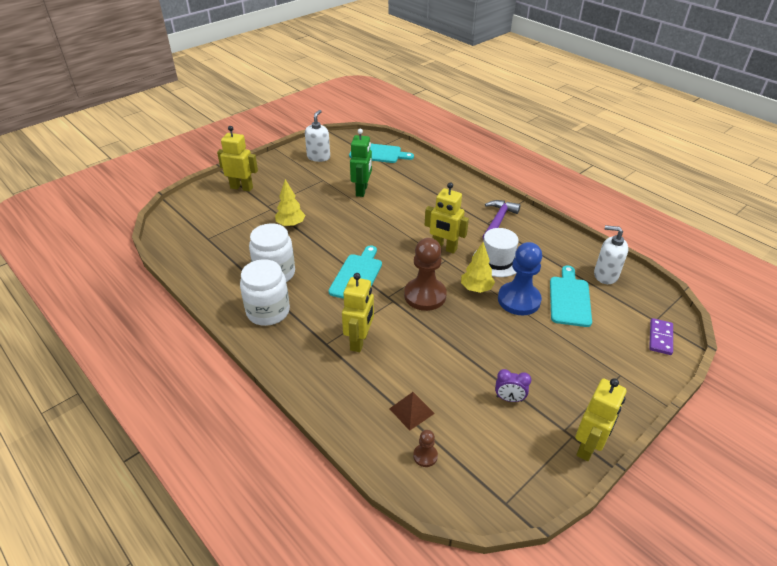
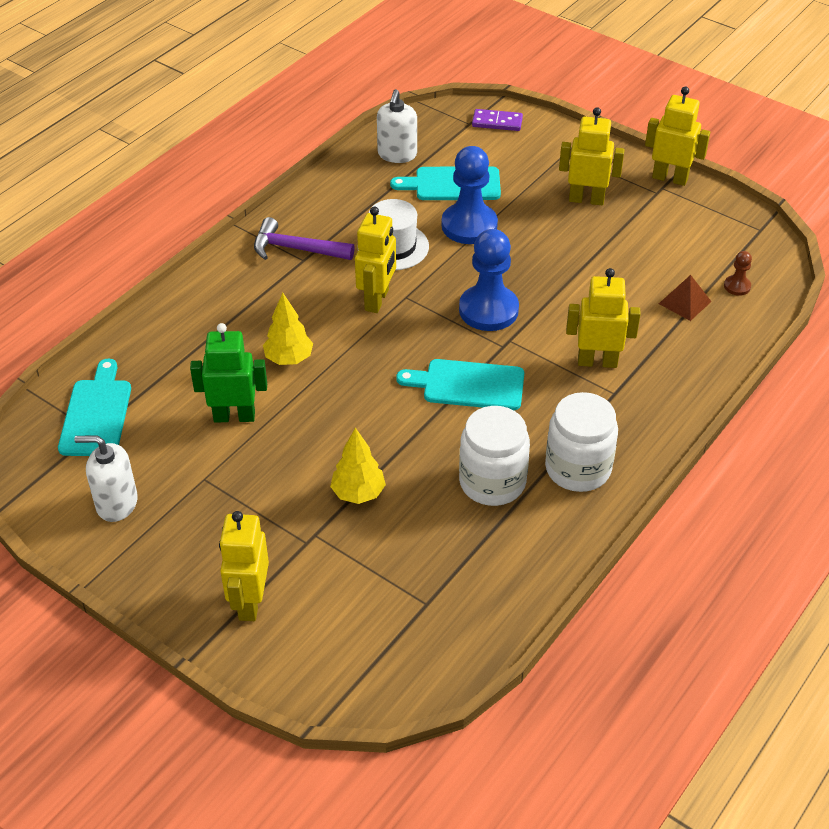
camera: 100 degrees left, 5 degrees up
(425, 295) = (488, 310): brown pawn -> blue pawn
(476, 288) = (459, 263): yellow tree -> yellow tree (289, 359)
(509, 398) = (633, 230): purple clock -> none
(552, 375) = (586, 199): none -> yellow robot

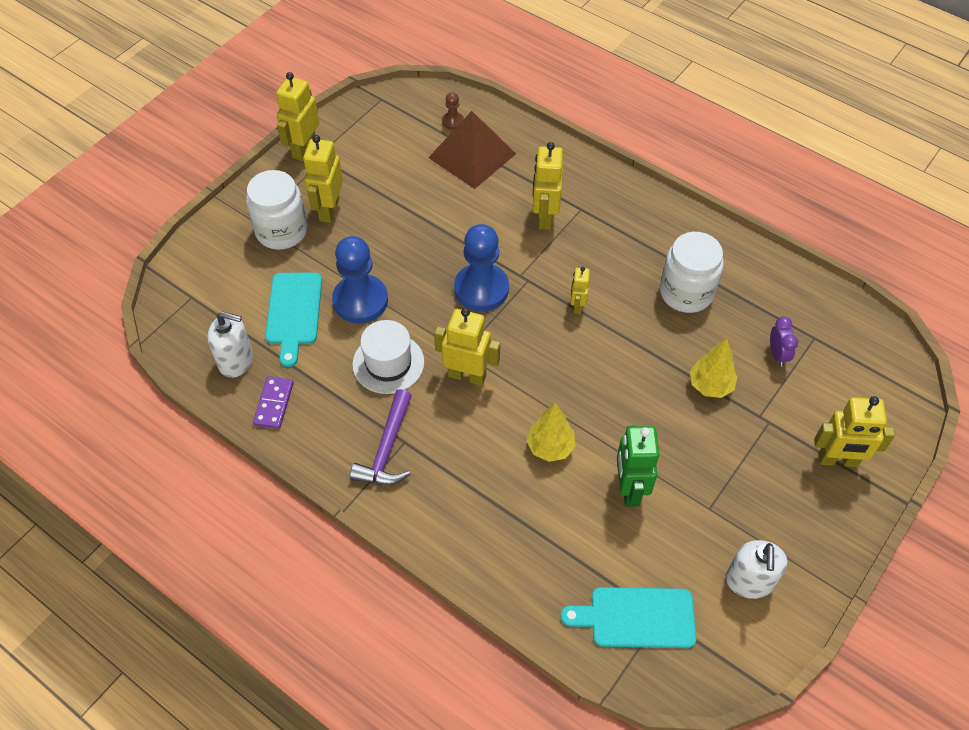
camera: 90 degrees left, 10 degrees up
(400, 562) = (777, 354): none -> purple clock
(468, 385) = (577, 306): turquoise cutting board -> yellow robot
(497, 122) = (193, 273): purple domino -> purple domino (274, 404)
(578, 468) = (665, 237): white jar -> white jar (281, 231)
(685, 302) = (472, 155): brown pyramid -> brown pyramid, size x1.95

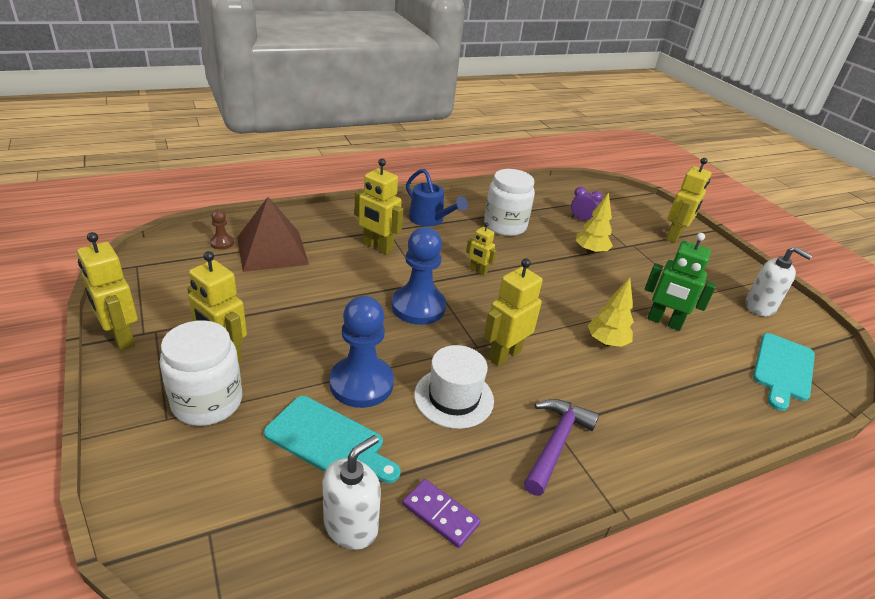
camera: 65 degrees left, 20 degrees down
(387, 449) = (556, 443): purple hammer -> purple hammer turned 105 degrees counterclockwise
(633, 229) = (430, 220): none -> blue watering can

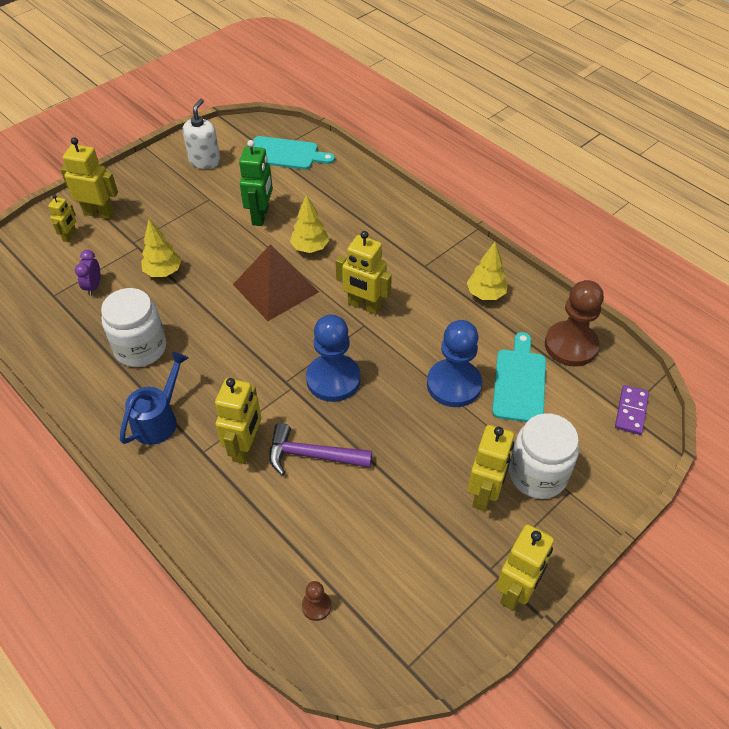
camera: 105 degrees left, 15 degrees up
(272, 250) = (304, 545): brown pyramid -> brown pyramid (275, 288)
(351, 526) = (571, 345): white soap dispenser -> brown pawn
(440, 515) = (533, 306): purple domino -> purple domino (631, 411)
(454, 397) = (432, 325): white hat -> none
(478, 271) = (247, 350): yellow robot -> yellow robot (70, 236)
(484, 469) = (485, 294): none -> yellow tree
(556, 443) = (439, 263): purple hammer -> purple hammer (312, 455)

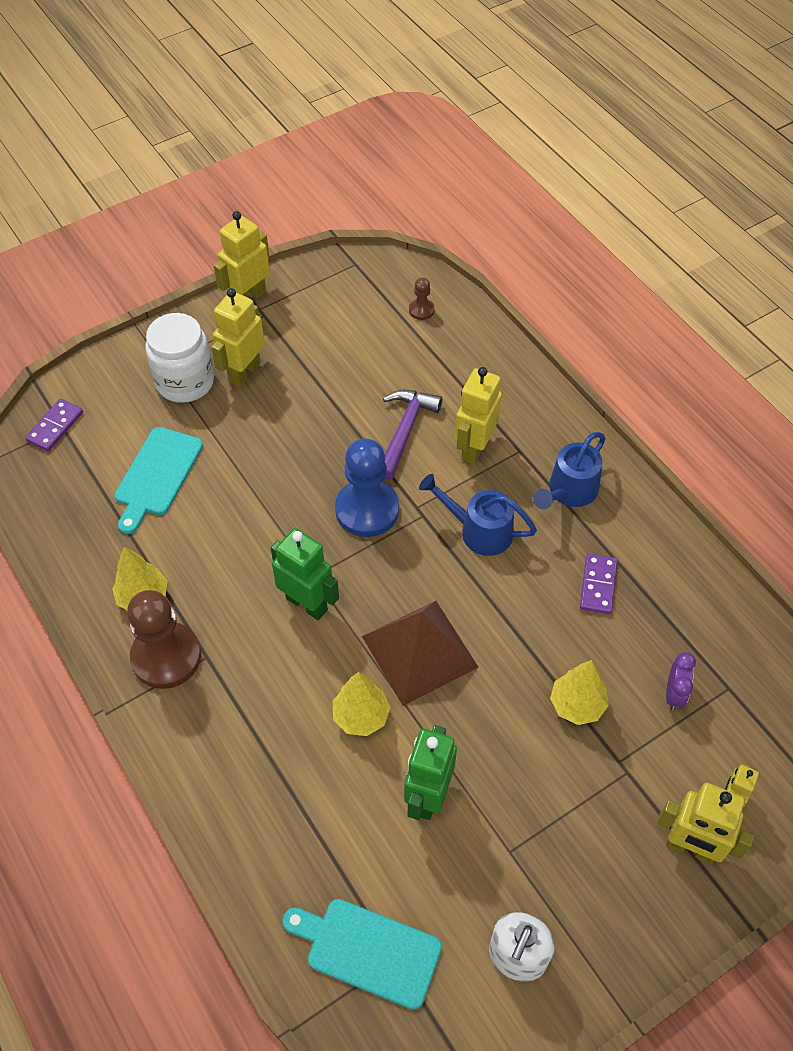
camera: 170 degrees left, 5 degrees up
(140, 348) = (598, 585): white jar -> purple domino
(237, 376) = (478, 531): none -> blue watering can
(312, 455) = (405, 431): purple hammer -> purple hammer turned 90 degrees counterclockwise
(364, 306) = (307, 604): yellow robot -> green robot
(454, 384) = (231, 483): blue pawn -> none
(571, 345) = (75, 510): brown pawn -> brown pawn (166, 657)

